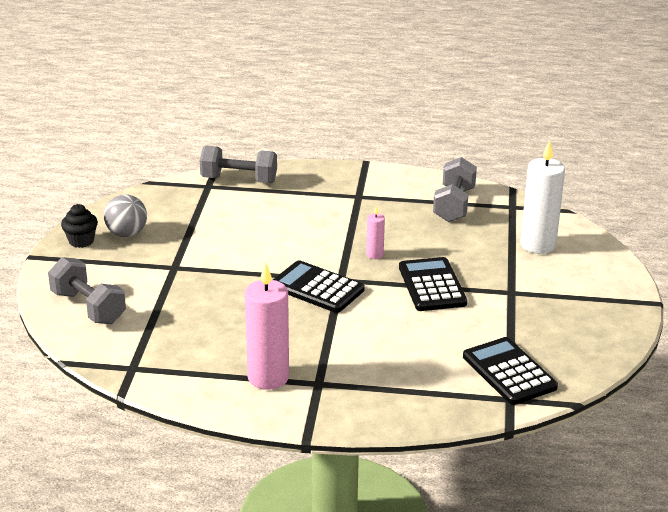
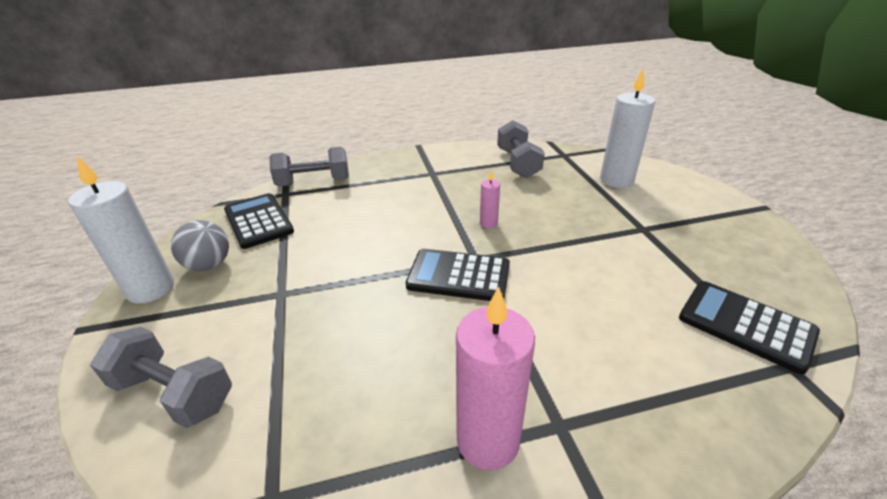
camera: 20 degrees left, 5 degrees up
(81, 241) = (151, 289): black cupcake -> white candle
(432, 285) = (568, 241): black calculator -> black calculator (258, 221)

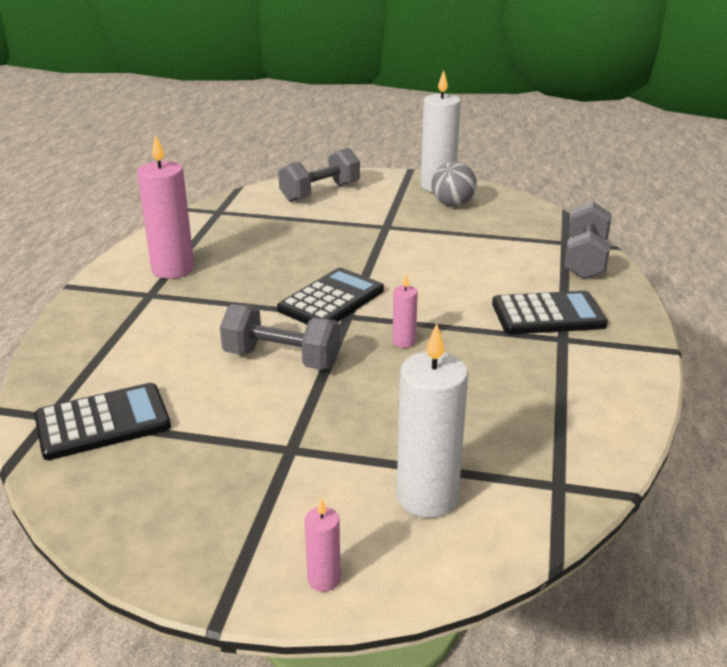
camera: 115 degrees right, 5 degrees down
(258, 221) = (513, 226): black calculator -> black calculator (548, 315)
(518, 163) = (552, 421): grey dumbbell -> grey dumbbell (282, 359)
(700, 190) = (324, 579): none -> pink candle

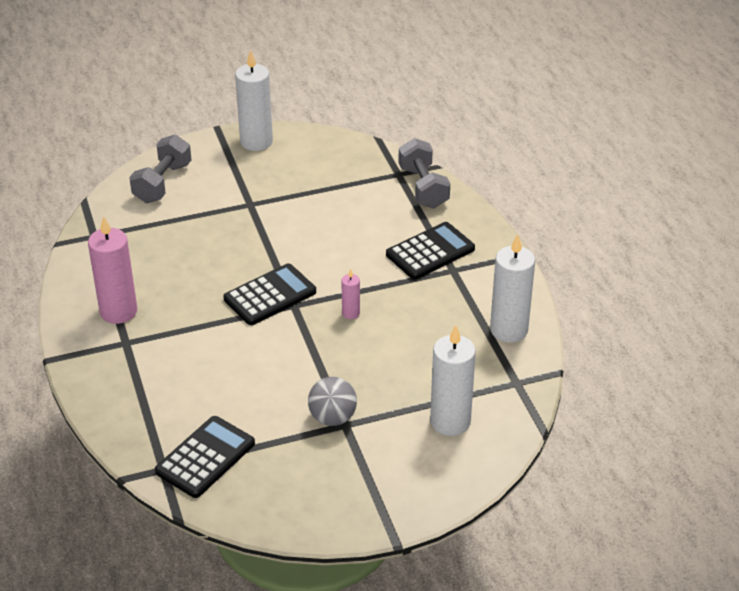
camera: 30 degrees left, 10 degrees up
(282, 359) = (279, 360): grey dumbbell -> none
(324, 579) = (431, 493): pink candle -> none
(331, 300) = (270, 295): black calculator -> black calculator turned 45 degrees clockwise
(452, 204) = (284, 160): grey ball -> grey ball (332, 417)
(591, 421) = (509, 330): none -> white candle

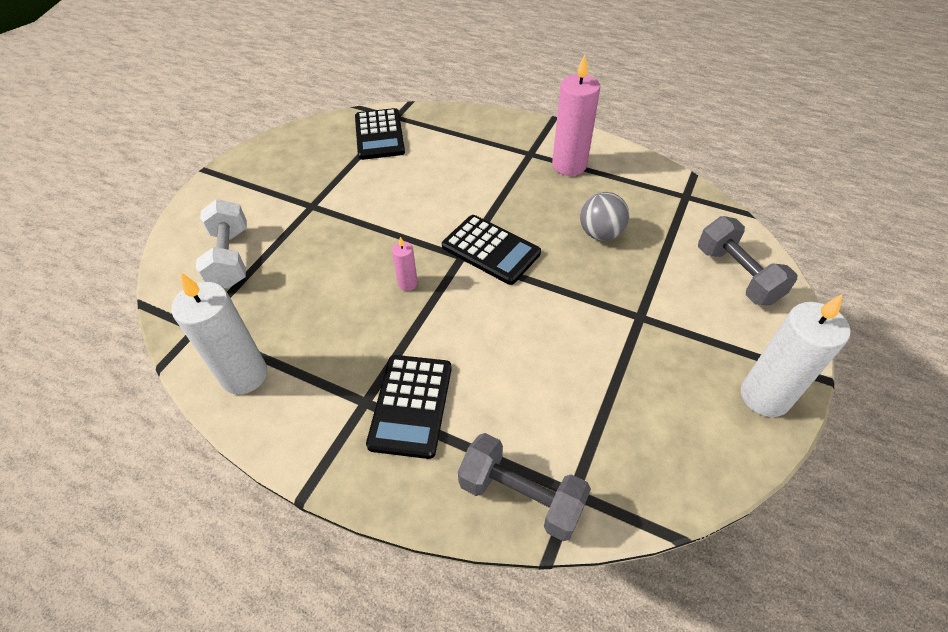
camera: 135 degrees right, 10 degrees up
(270, 295) = (490, 250): black calculator -> black calculator turned 60 degrees counterclockwise
(332, 417) = (326, 203): grey ball -> grey ball (600, 233)
(450, 421) = (230, 258): white candle -> white dumbbell

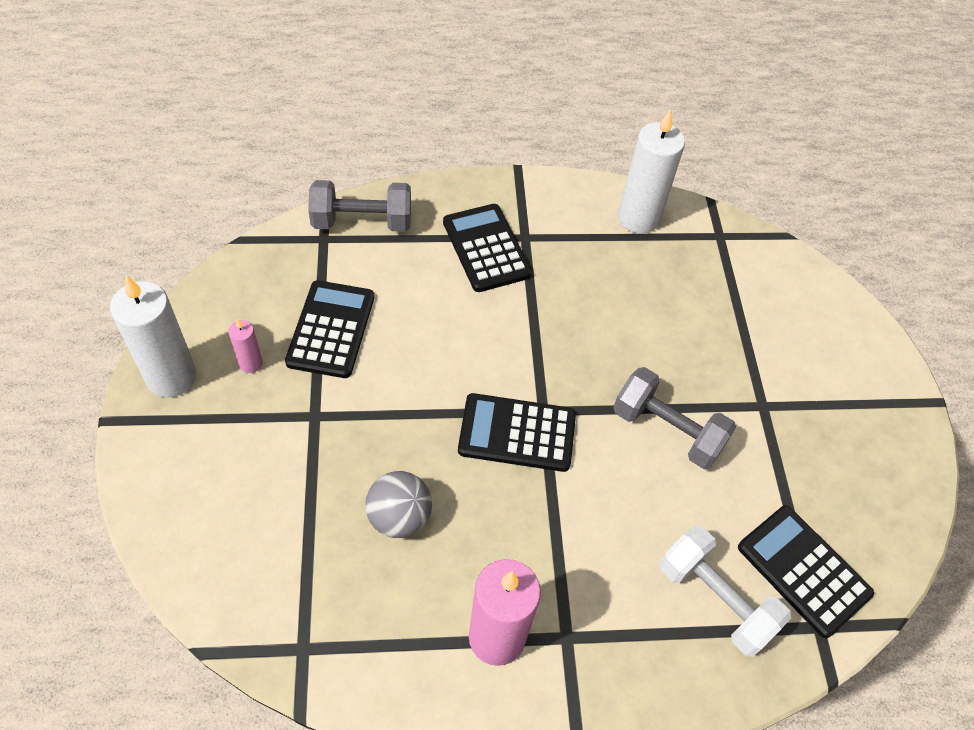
camera: 145 degrees right, 5 degrees up
(230, 258) = (770, 307): white dumbbell -> white dumbbell (715, 599)
(407, 283) = (574, 353): pink candle -> pink candle (251, 363)
(601, 383) = (331, 329): none -> black calculator
(737, 275) = (212, 522): grey dumbbell -> grey dumbbell (667, 430)

